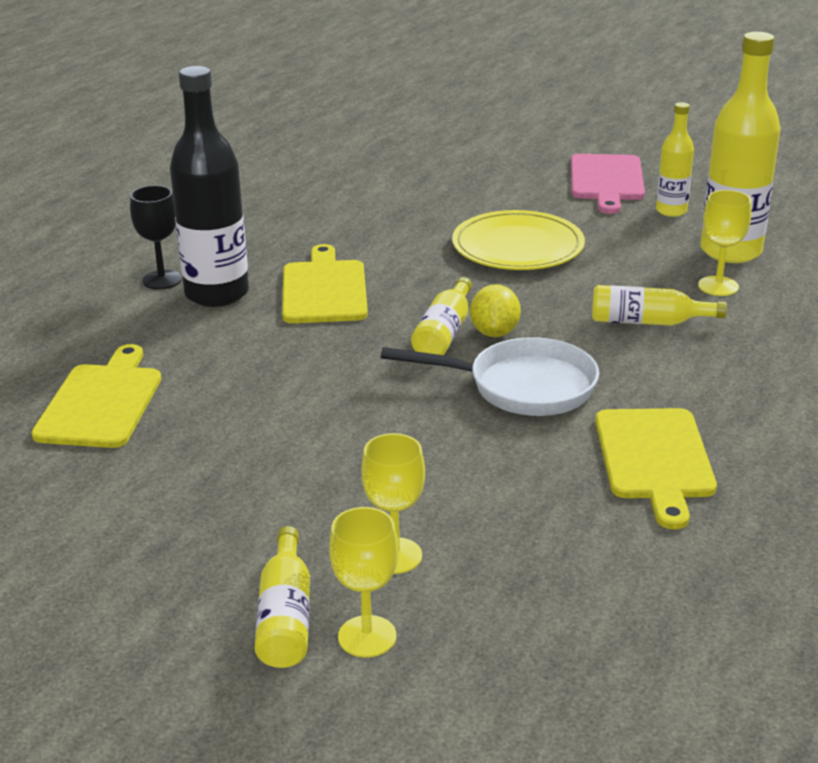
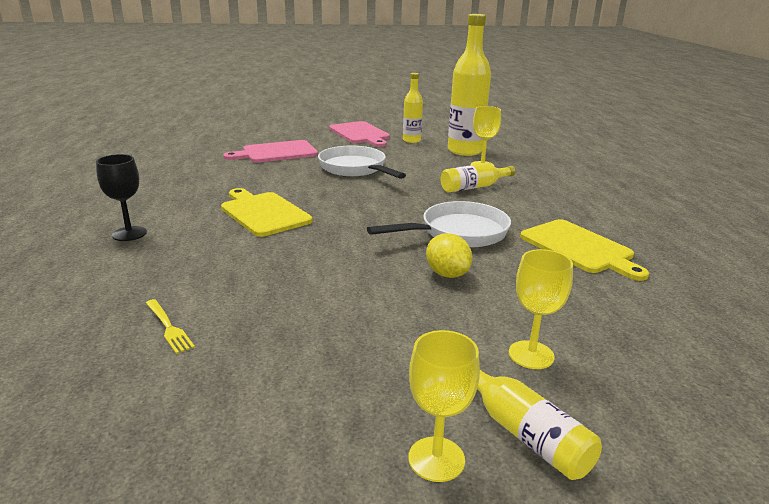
camera: 35 degrees left, 5 degrees down
(101, 402) = (169, 327): yellow cutting board -> yellow fork
(217, 294) = (185, 232): black bottle -> none
(367, 636) = (596, 420): yellow goblet -> yellow goblet (436, 459)
(444, 192) = (276, 152): none -> pink cutting board
(444, 333) = (373, 218): yellow bottle -> none
(494, 332) = (402, 210): yellow lemon -> yellow lemon (447, 274)
(517, 247) = (355, 169): yellow plate -> white pan

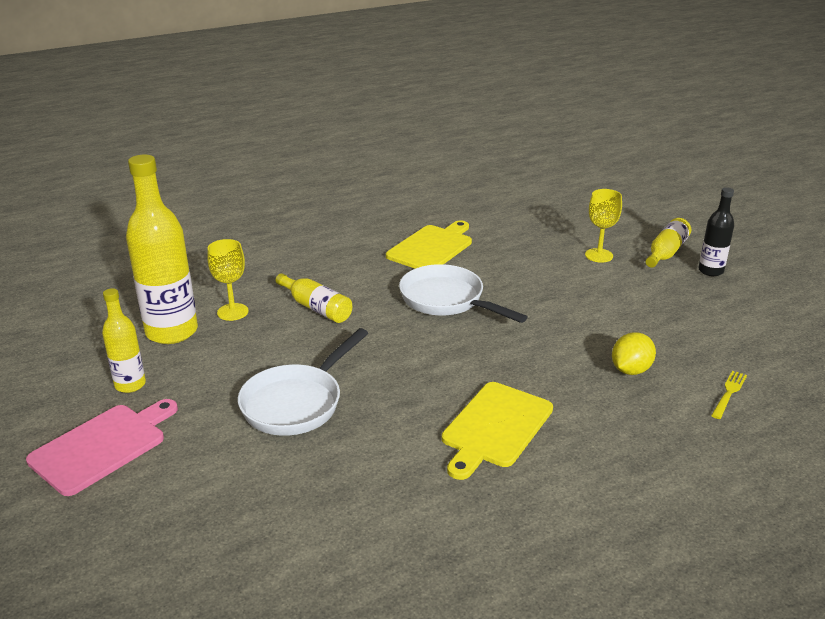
camera: 110 degrees left, 5 degrees up
(129, 234) = (633, 506): black goblet -> none
(276, 152) = (255, 507): pink cutting board -> none
(436, 459) = (710, 271): yellow goblet -> black bottle
(447, 274) = (528, 294): yellow lemon -> yellow lemon (630, 370)

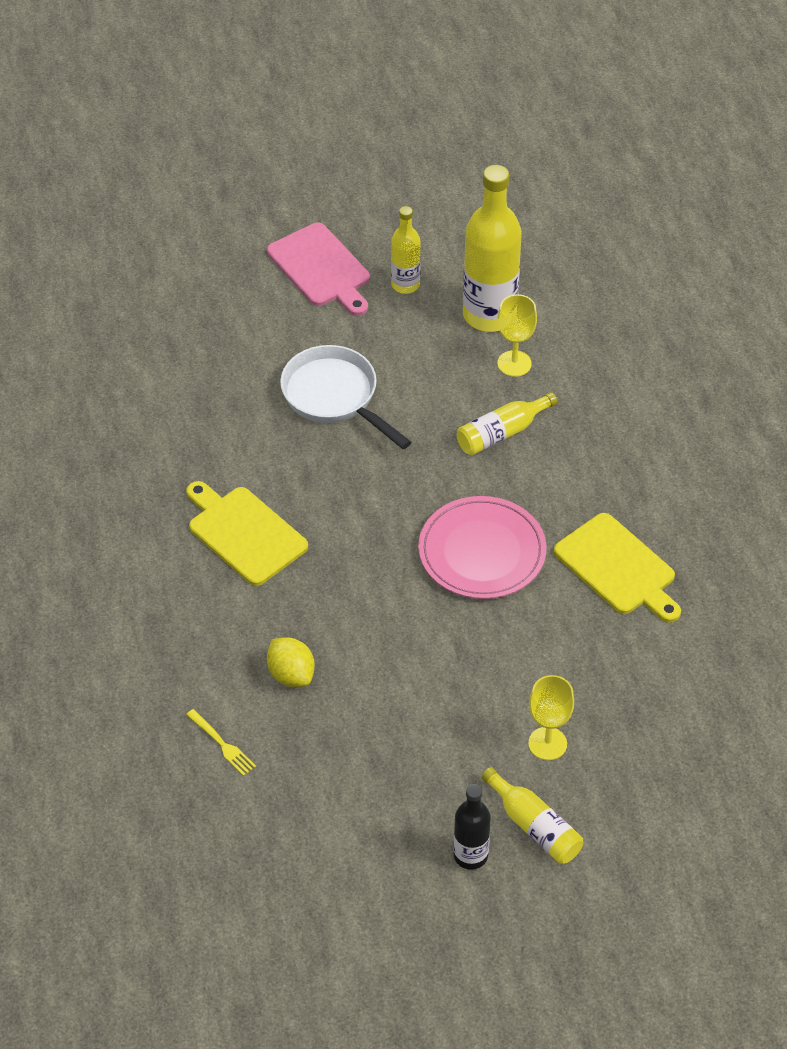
camera: 105 degrees right, 20 degrees up
(447, 300) = (482, 551): white pan -> pink plate

